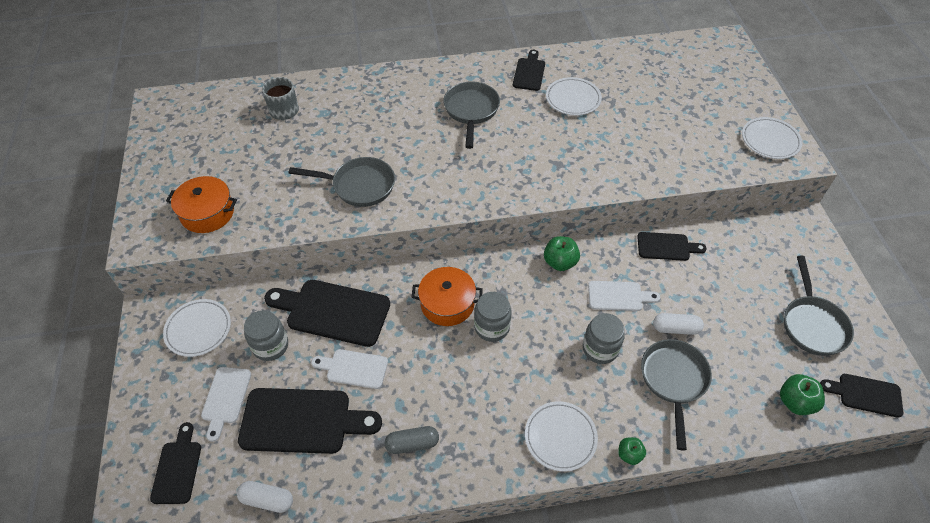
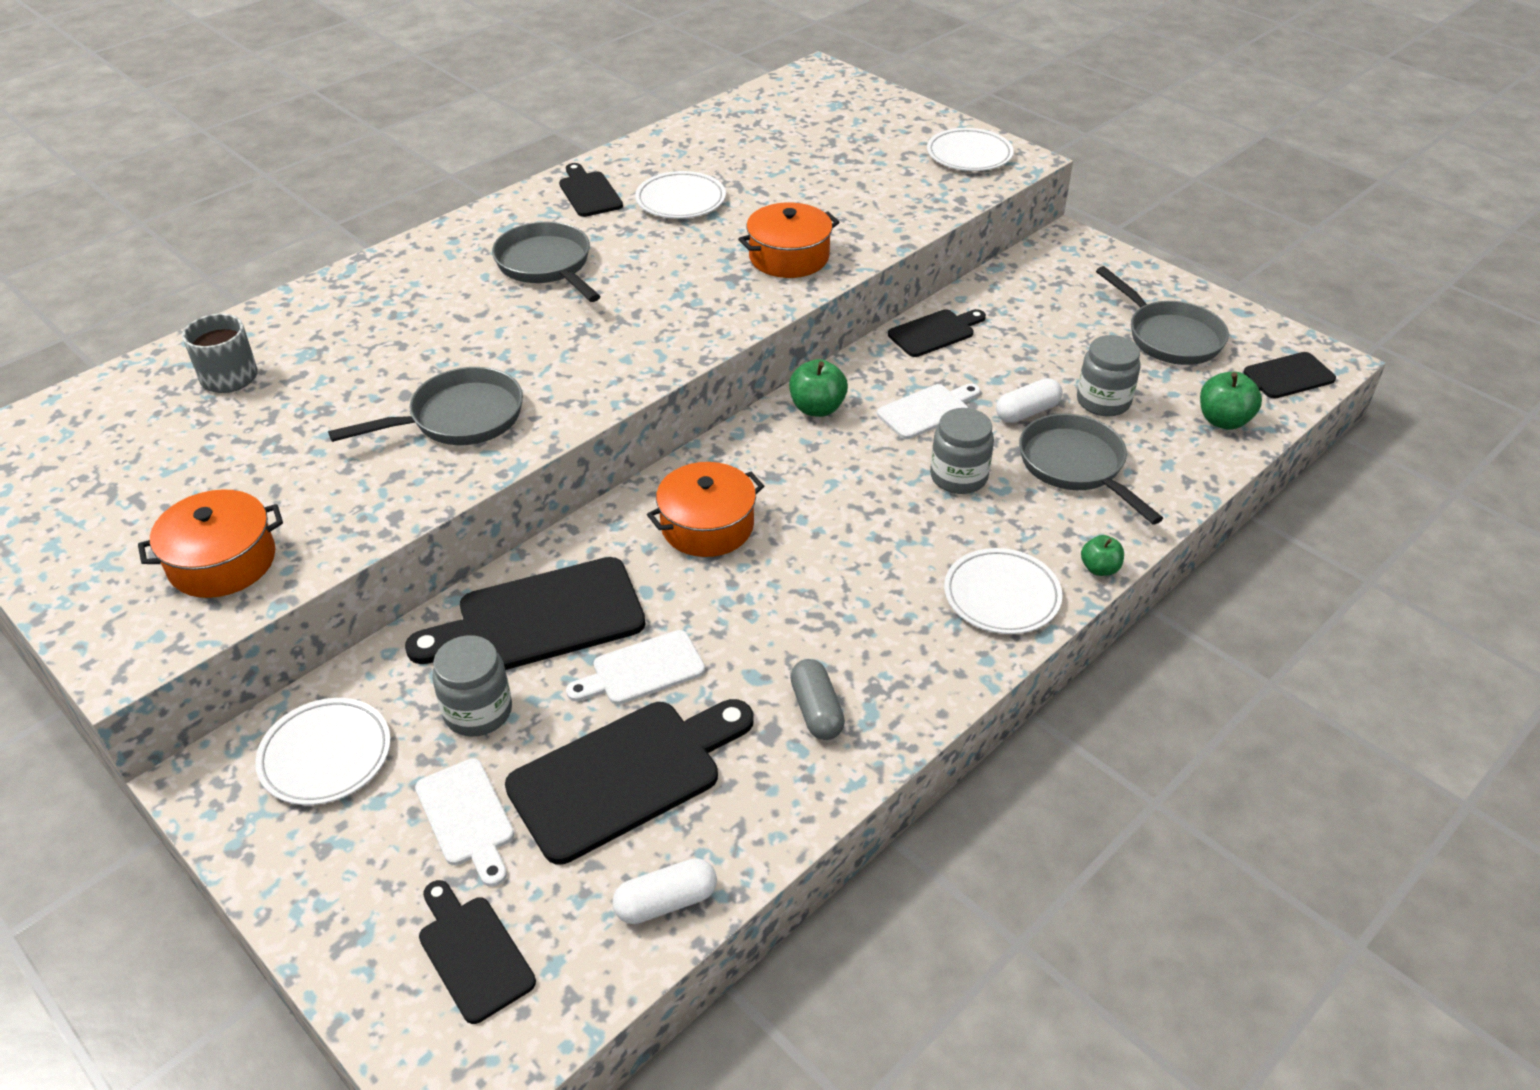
camera: 35 degrees left, 10 degrees down
(412, 444) = (816, 710): grey capsule -> grey capsule turned 60 degrees counterclockwise
(491, 327) = (796, 522): grey jar -> grey jar (1103, 401)
(600, 165) = (789, 257): none -> orange pot

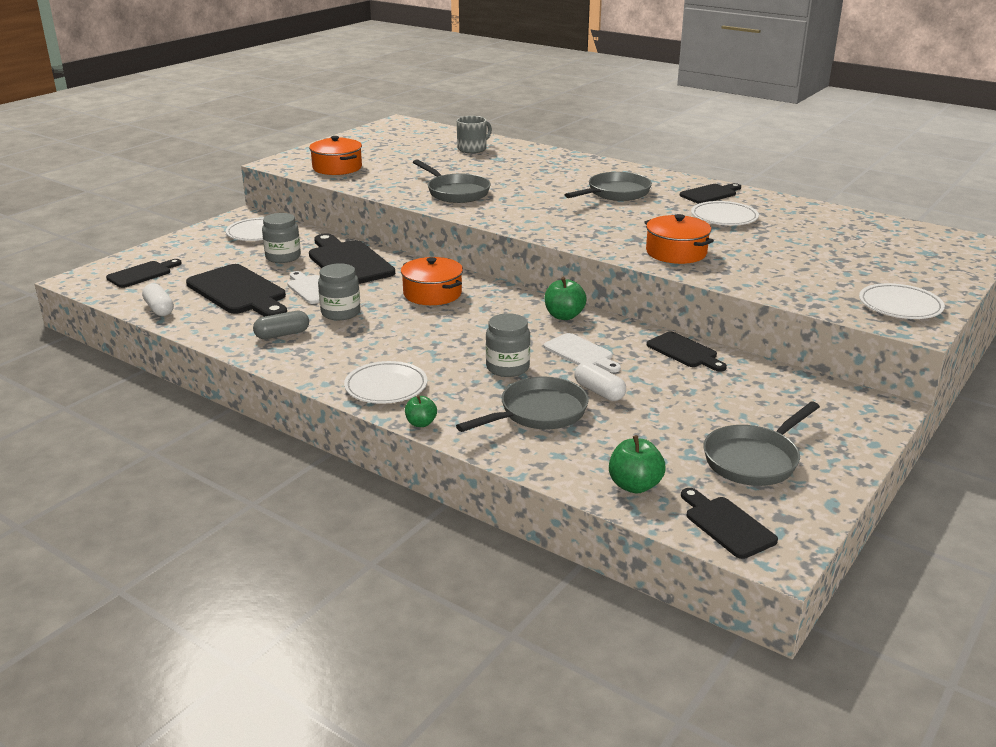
camera: 80 degrees right, 15 degrees down
(467, 817) = (217, 263): white cutting board -> none
(1103, 401) = (631, 425): grey jar -> grey jar (340, 313)

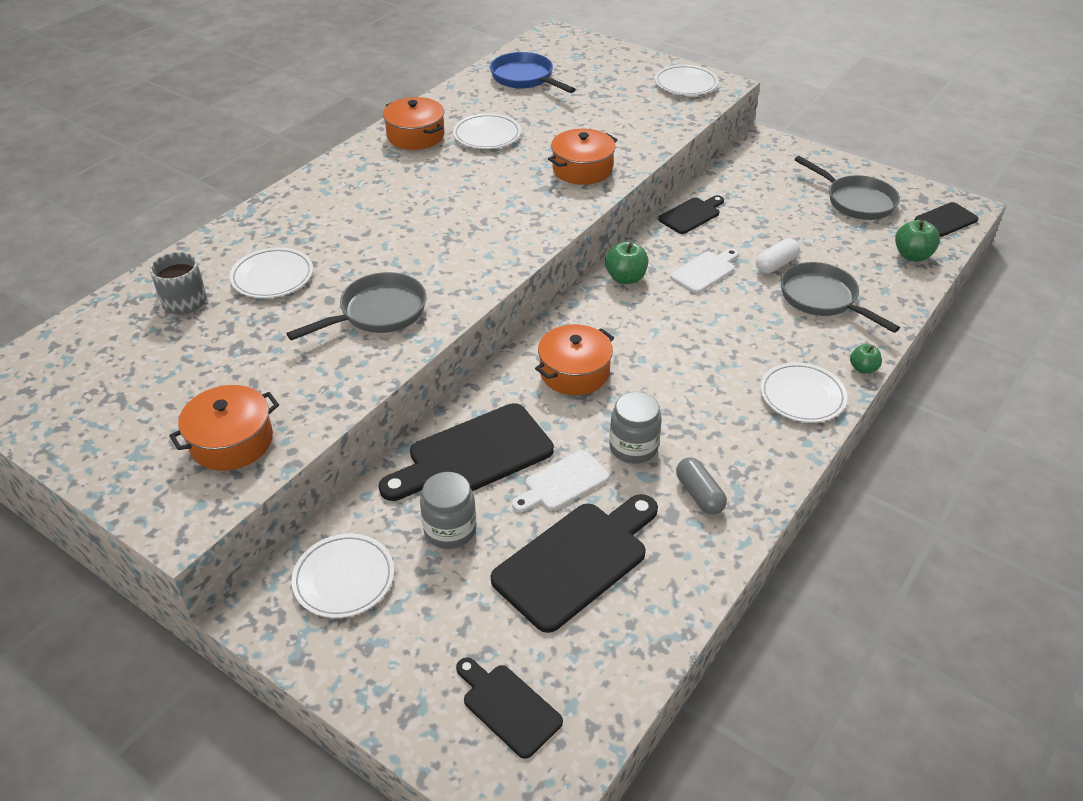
camera: 90 degrees left, 15 degrees up
(159, 309) = (638, 647): white capsule -> none
(498, 165) = (272, 277): none -> white plate
(507, 367) = (743, 316): grey jar -> none
(615, 193) = (403, 192): grey pan -> none
(710, 194) = (415, 136): black cutting board -> orange pot
(853, 230) = (525, 78): none -> blue pan

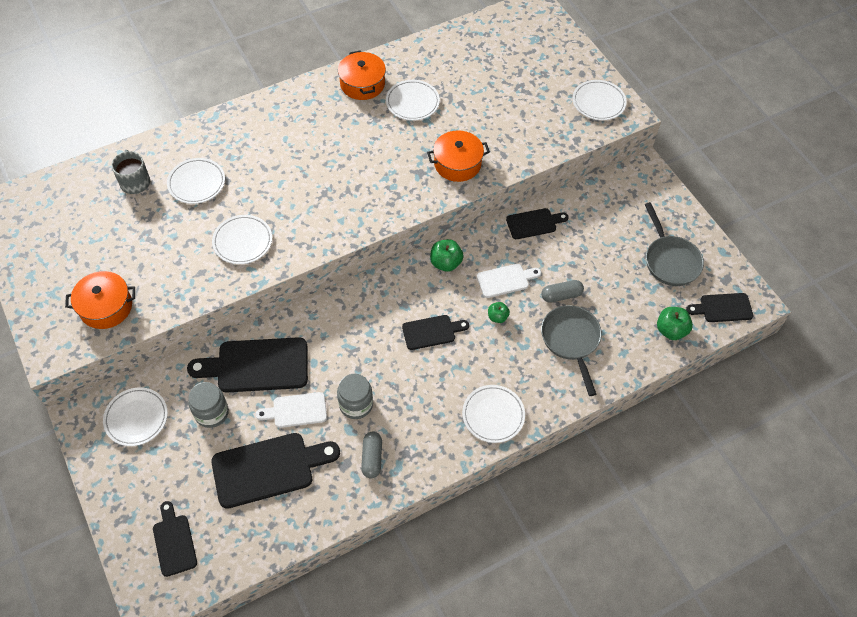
camera: 25 degrees right, 15 degrees up
(378, 312) = (242, 241): grey pan -> white plate
(525, 78) = (479, 50): blue pan -> none
(574, 372) = (358, 329): orange pot -> none
(663, 344) = (431, 332): none -> black cutting board
(775, 264) = (561, 295): white capsule -> grey capsule
(863, 368) = (552, 412): green apple -> green apple (497, 317)

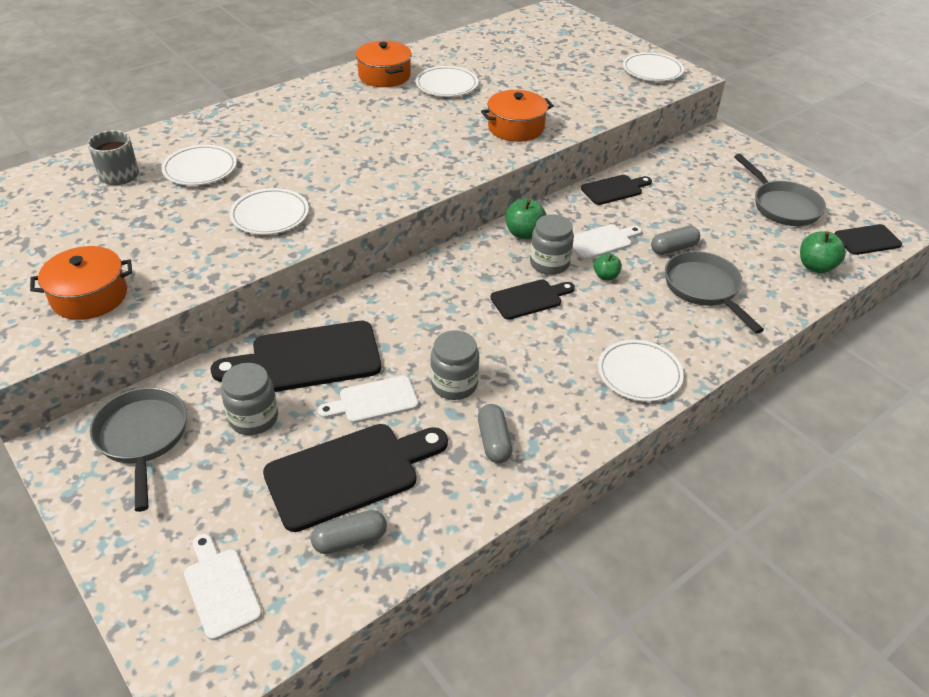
camera: 10 degrees left, 15 degrees down
(136, 418) = (143, 438): white plate -> grey pan
(174, 542) = (220, 588): black cutting board -> white cutting board
(260, 520) = (350, 540): none -> grey capsule
(457, 298) = (549, 263): none -> grey jar

